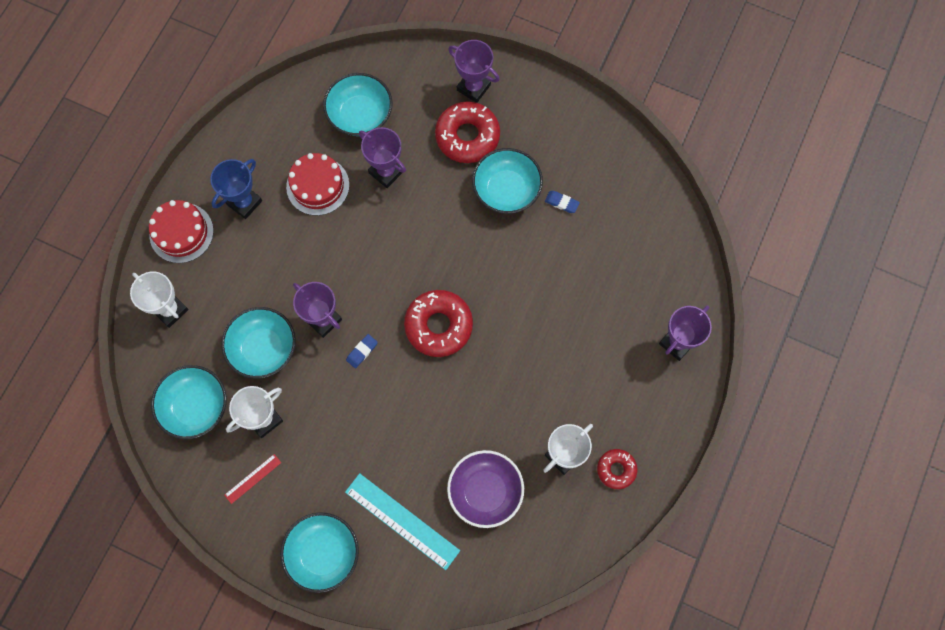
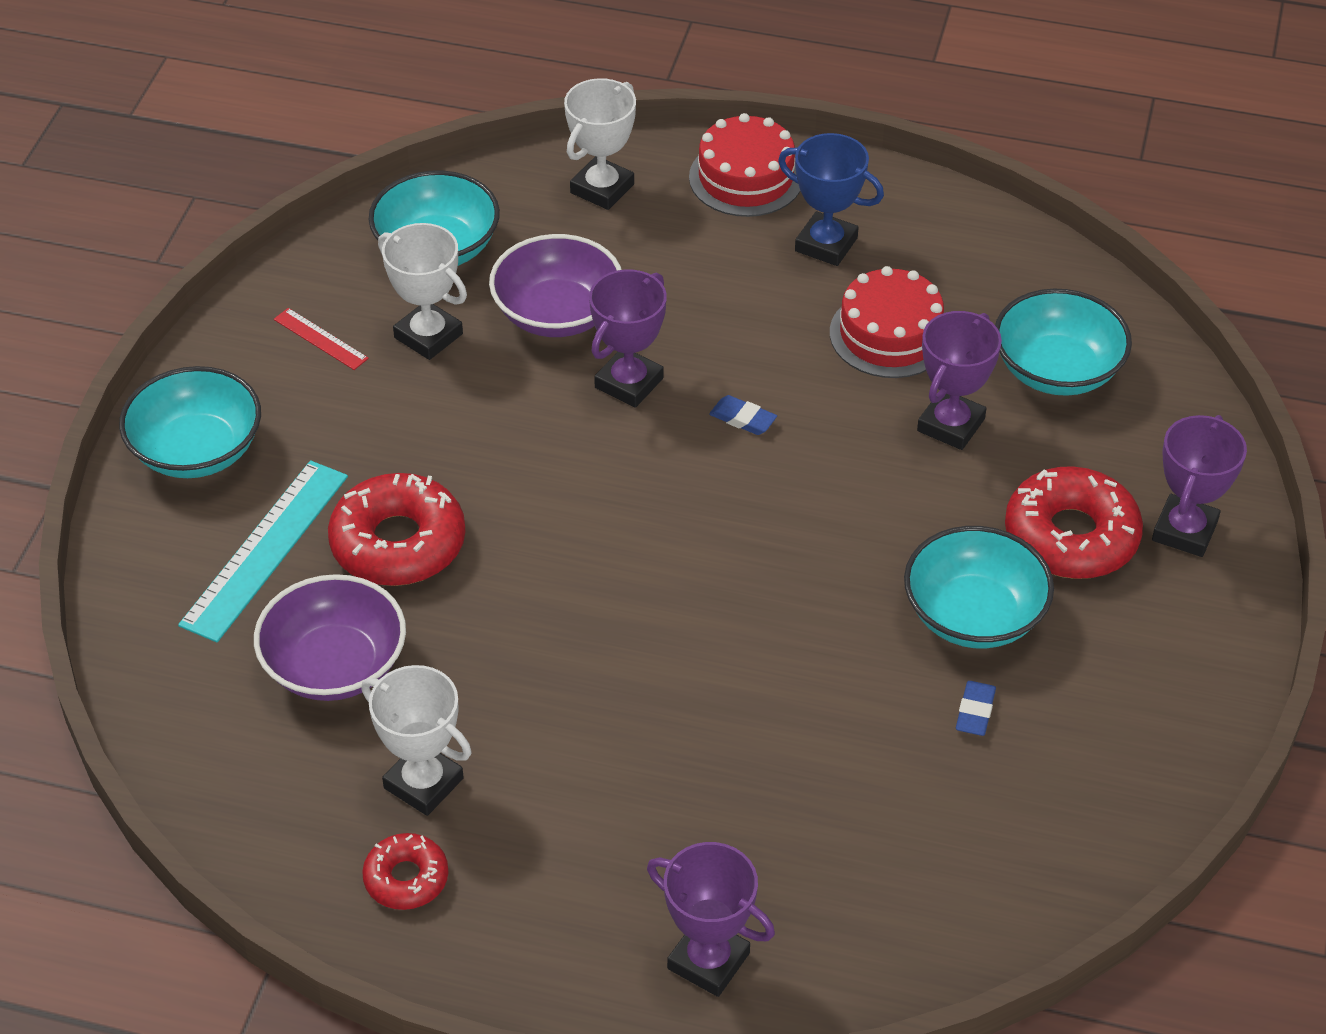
camera: 80 degrees right, 25 degrees down
(263, 348) = (557, 313): turquoise bowl -> purple bowl
(362, 351) = (579, 445): blue eraser -> blue eraser (743, 419)
(438, 326) = (655, 548): red donut -> red donut (398, 543)

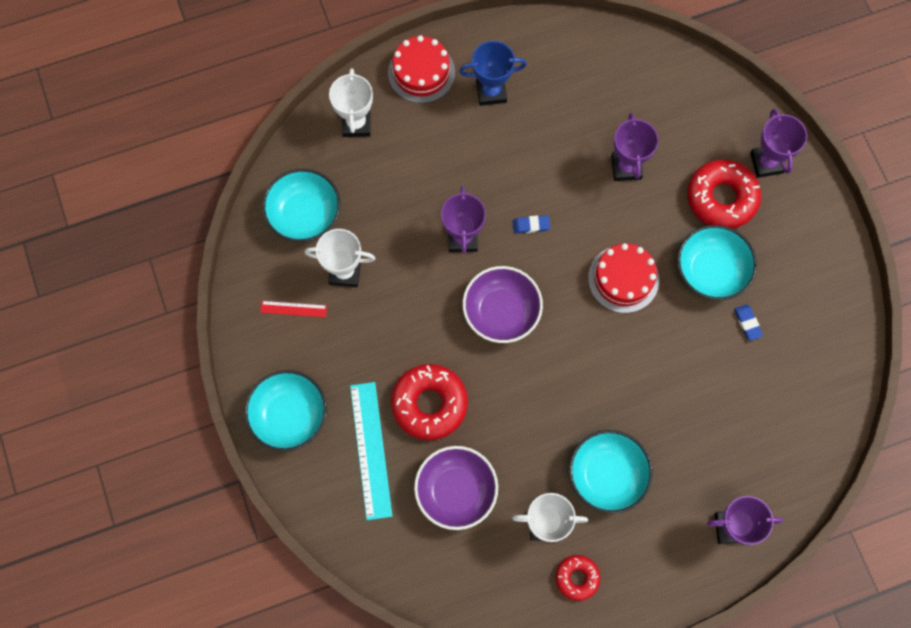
camera: 35 degrees left, 25 degrees up
(557, 313) = (396, 218): purple bowl -> purple bowl (501, 311)
(890, 334) = (560, 130): red cake -> red cake (623, 279)
(1057, 370) = (650, 103): turquoise bowl -> turquoise bowl (607, 475)

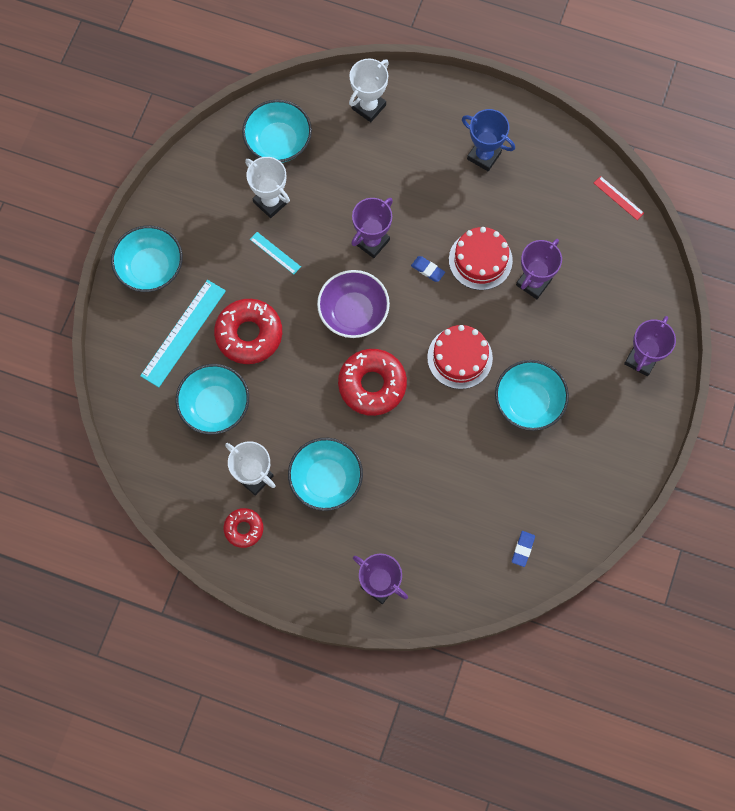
camera: 40 degrees right, 0 degrees up
(293, 309) = (215, 199): red ruler -> red ruler (618, 198)
(388, 314) = (275, 253): none -> turquoise ruler
(421, 72) = (446, 105): red cake -> red cake (480, 260)
(456, 491) = (215, 406): purple bowl -> turquoise bowl
(721, 198) = (584, 358): red donut -> red donut (372, 385)
(747, 323) = (521, 458): blue eraser -> blue eraser (523, 549)

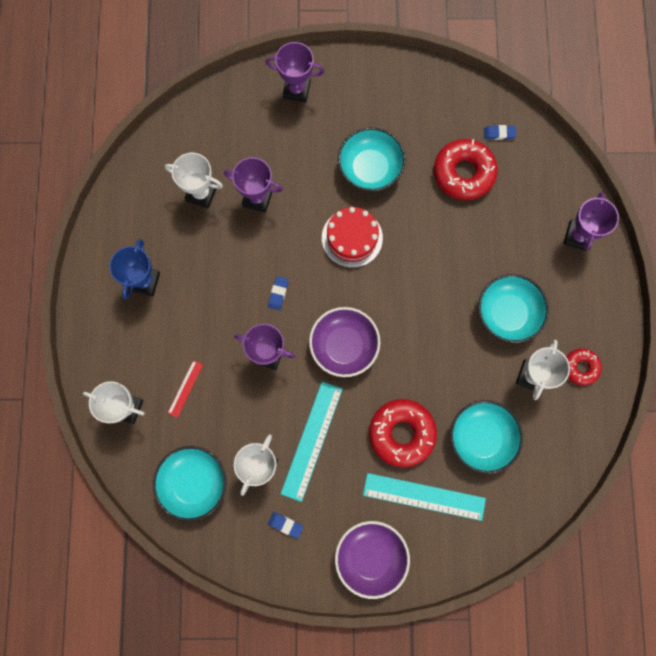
camera: 110 degrees left, 5 degrees up
(150, 267) = (371, 557): turquoise bowl -> purple bowl
(209, 206) = (285, 525): none -> blue eraser
(275, 253) = (312, 440): turquoise ruler -> turquoise ruler, size x2.00
(372, 385) = (406, 304): red donut -> red donut (463, 173)
(480, 260) = (252, 250): red cake -> none
(556, 232) = (201, 194): none -> white trophy
(618, 198) = (149, 151): red ruler -> red ruler (185, 388)

